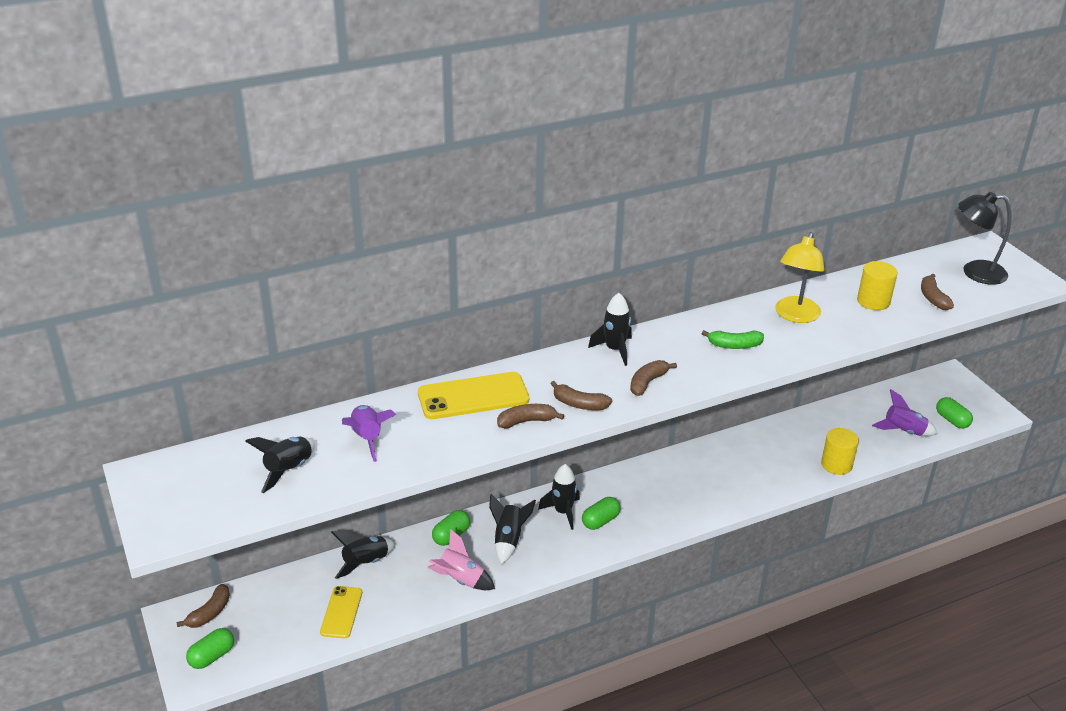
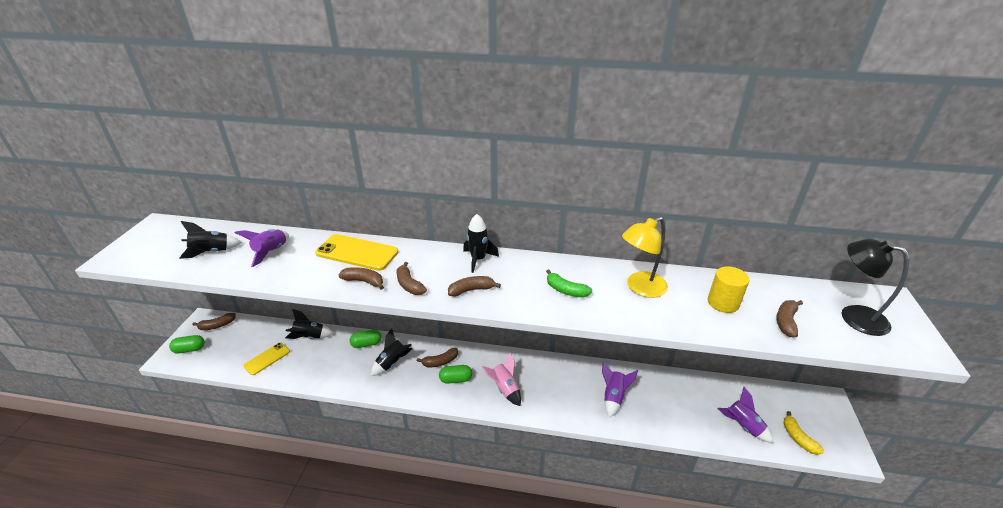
camera: 35 degrees right, 0 degrees up
(460, 580) = (341, 373): pink rocket -> pink rocket (504, 389)
(563, 512) = (440, 362): black rocket -> brown banana
(773, 460) = (613, 397): none -> purple rocket
(836, 464) = (661, 424): yellow cylinder -> none
(952, 420) = (798, 438): green capsule -> yellow banana

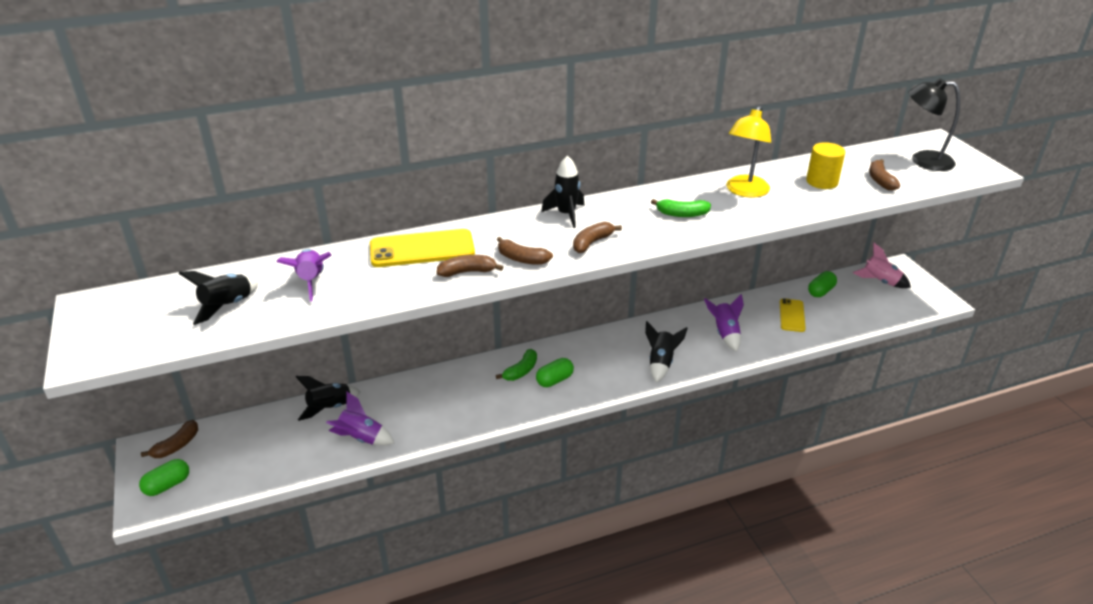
camera: 30 degrees left, 0 degrees up
(267, 358) = (297, 451): yellow phone -> yellow phone (792, 315)
(366, 344) = (414, 387): green capsule -> green capsule (820, 291)
(392, 363) = (466, 393): black rocket -> black rocket (661, 363)
(440, 362) = (521, 371): brown banana -> green banana
(504, 389) = (614, 368): pink rocket -> pink rocket (880, 281)
(743, 426) = (850, 313): purple rocket -> purple rocket (361, 438)
(798, 438) = (897, 305): yellow banana -> none

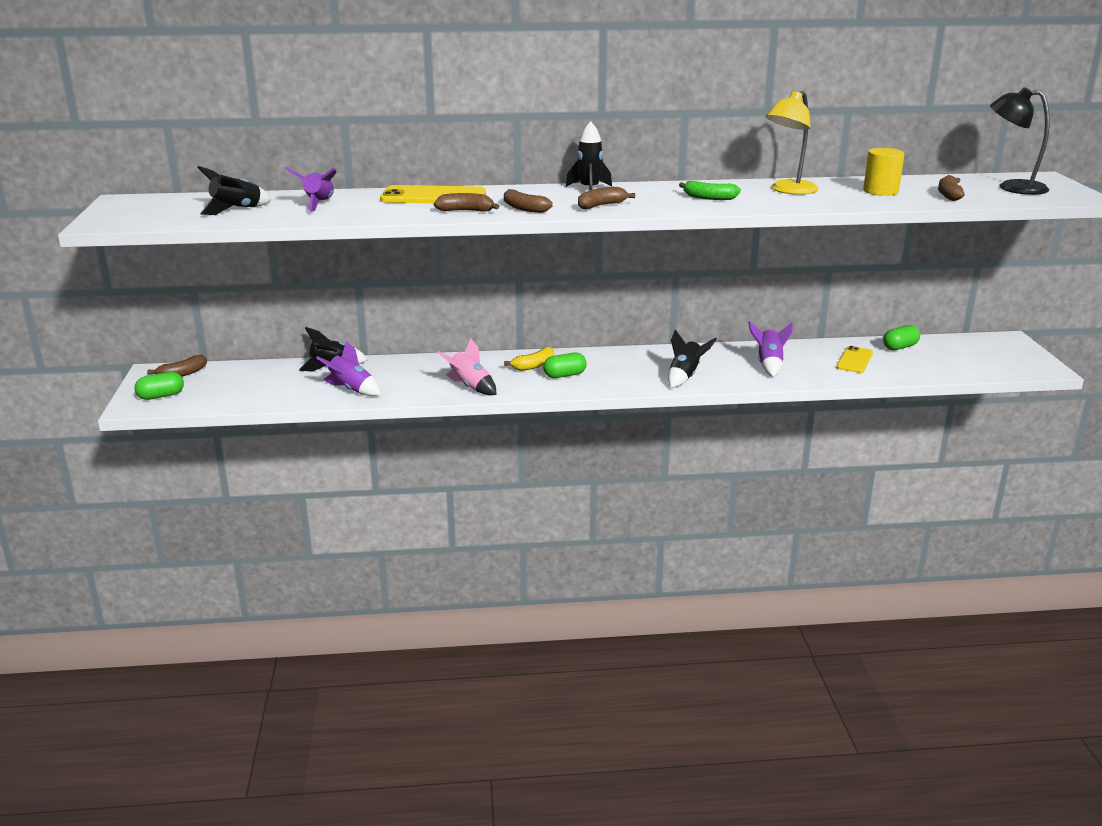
camera: 15 degrees right, 10 degrees down
(521, 371) = (534, 365): green banana -> yellow banana
(880, 281) = (977, 347): pink rocket -> pink rocket (470, 387)

